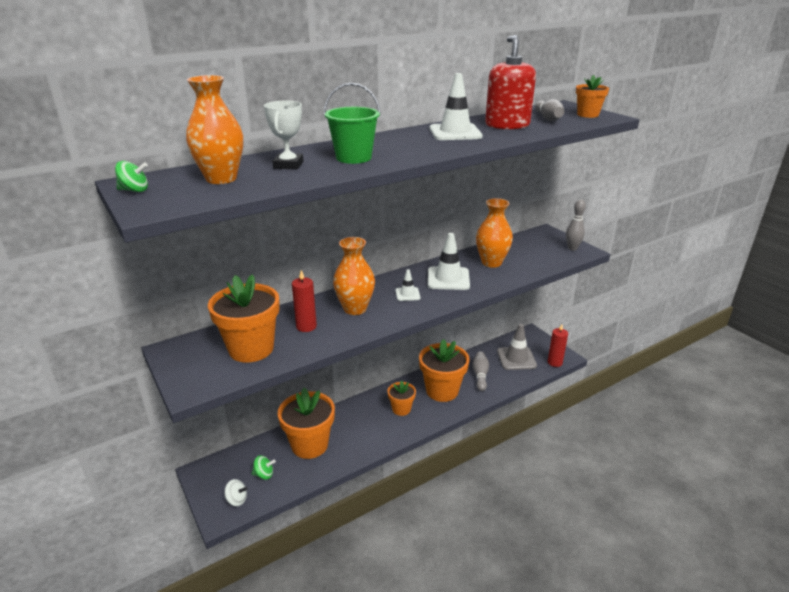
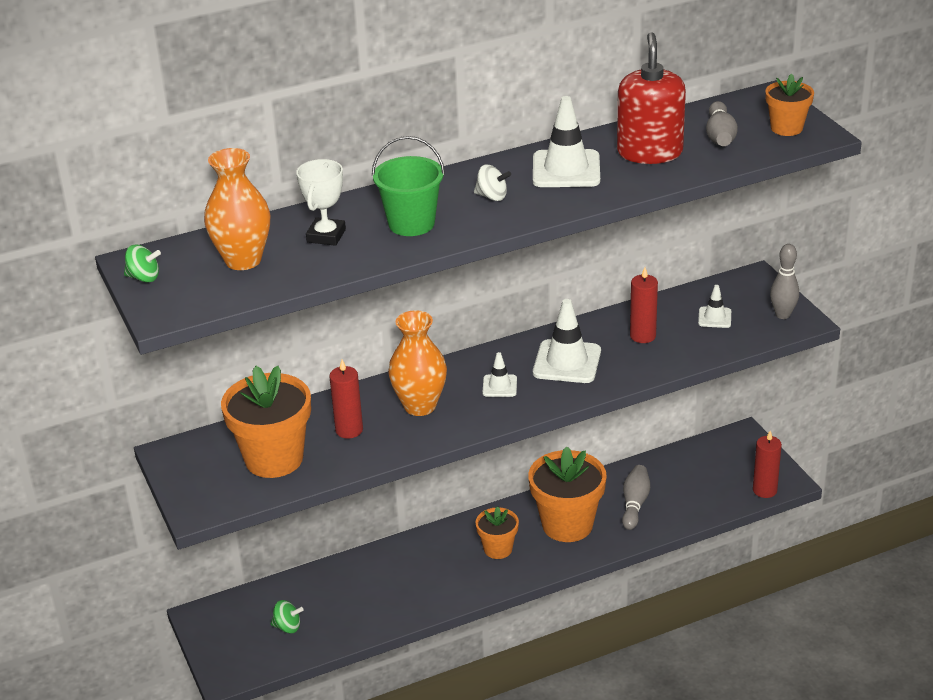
camera: 10 degrees right, 5 degrees up
(237, 500) = (249, 656): white spinning top -> white spinning top (492, 196)
(310, 445) = (355, 591): orange flower pot -> none
(491, 262) = (643, 336): orange vase -> red candle
(516, 358) = (703, 479): grey traffic cone -> none
(532, 251) = (714, 317): none -> white traffic cone

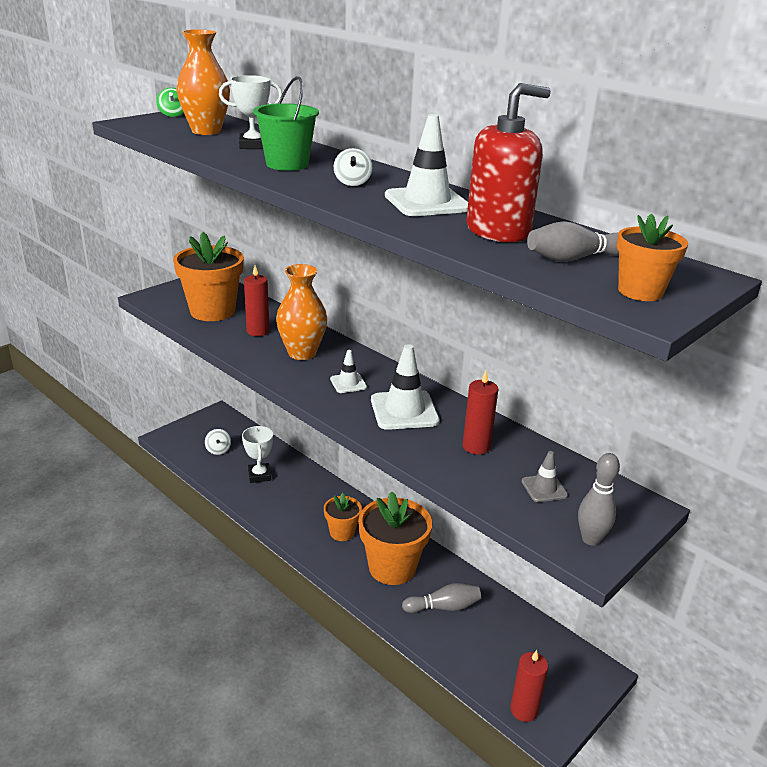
camera: 65 degrees right, 5 degrees down
(287, 627) = (218, 450): green spinning top -> white spinning top
(362, 597) = (259, 475): none -> white trophy
(714, 317) = (544, 488): white traffic cone -> grey traffic cone

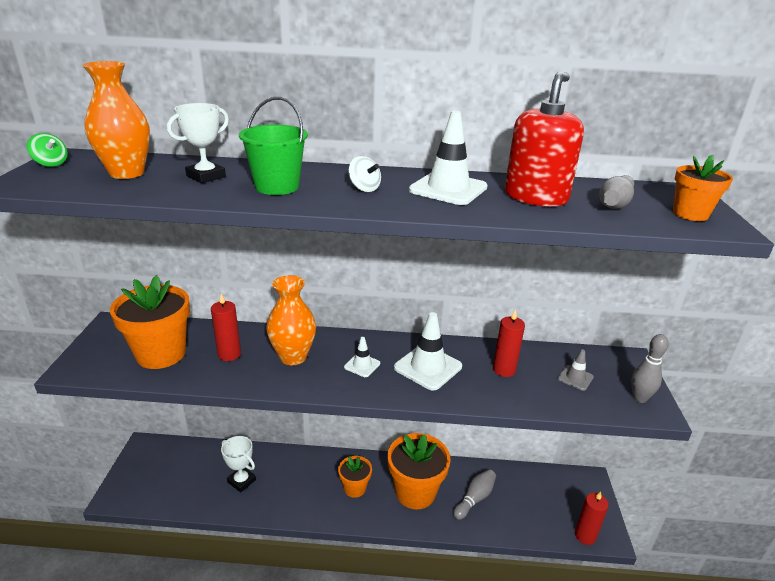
camera: 40 degrees left, 0 degrees up
(218, 450) = (180, 480): white spinning top -> none

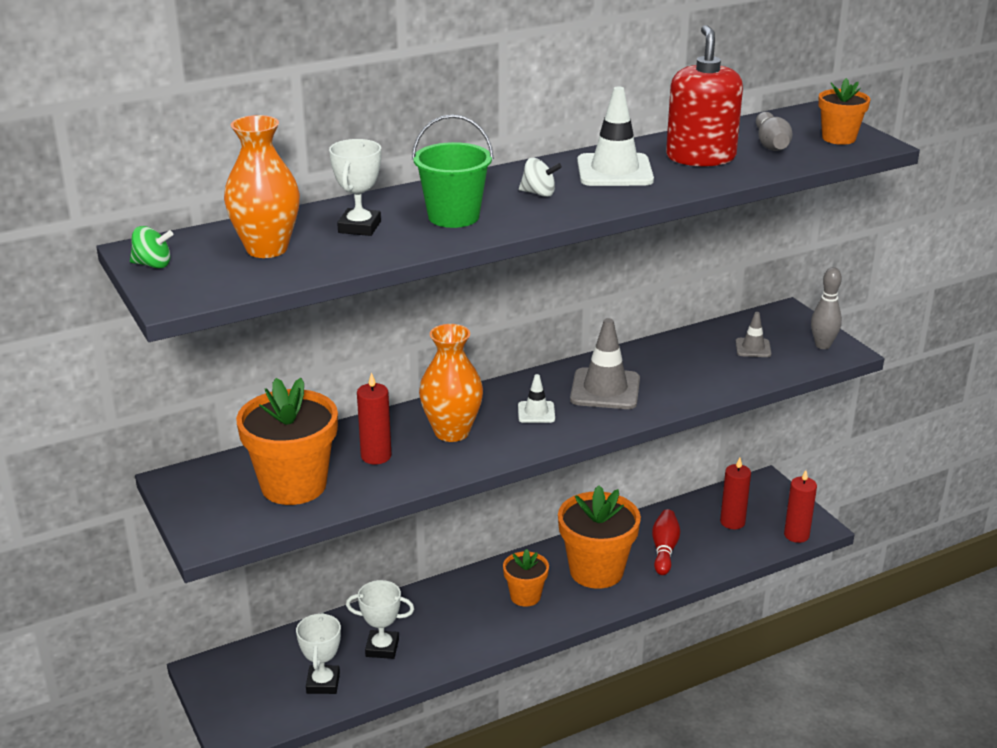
camera: 30 degrees left, 0 degrees up
(189, 488) = (323, 683): none -> white trophy
(428, 367) = (605, 389): white traffic cone -> grey traffic cone
(475, 499) = (664, 550): grey bowling pin -> red bowling pin
(504, 370) = (681, 365): red candle -> red candle (732, 522)

